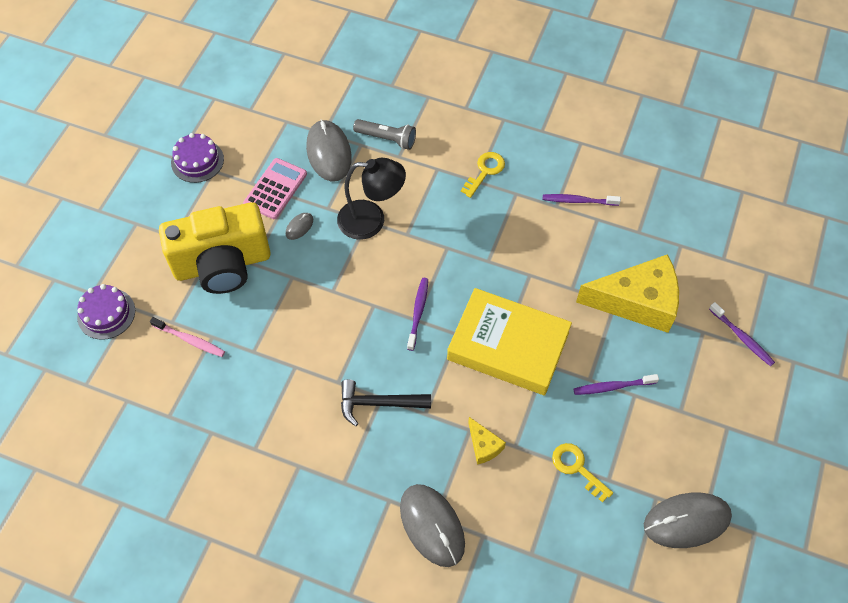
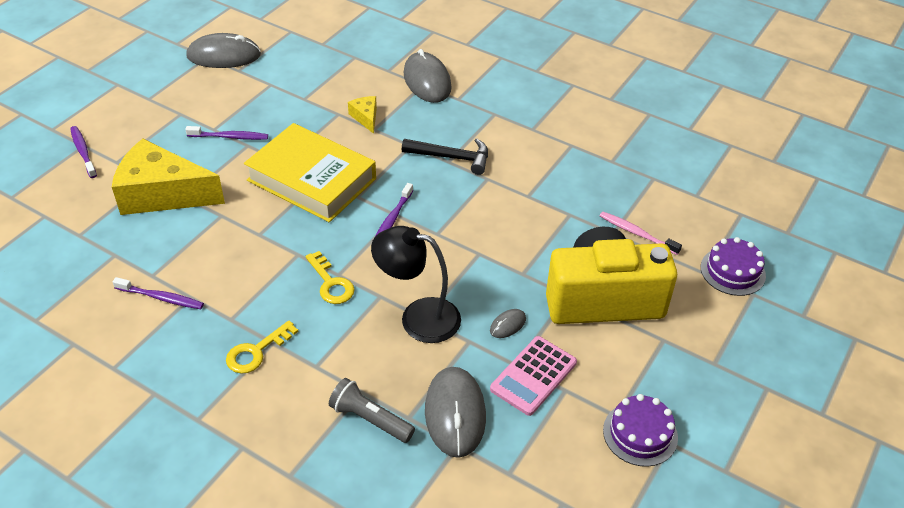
camera: 170 degrees left, 15 degrees down
(577, 468) = (292, 94): yellow key -> yellow key (331, 283)

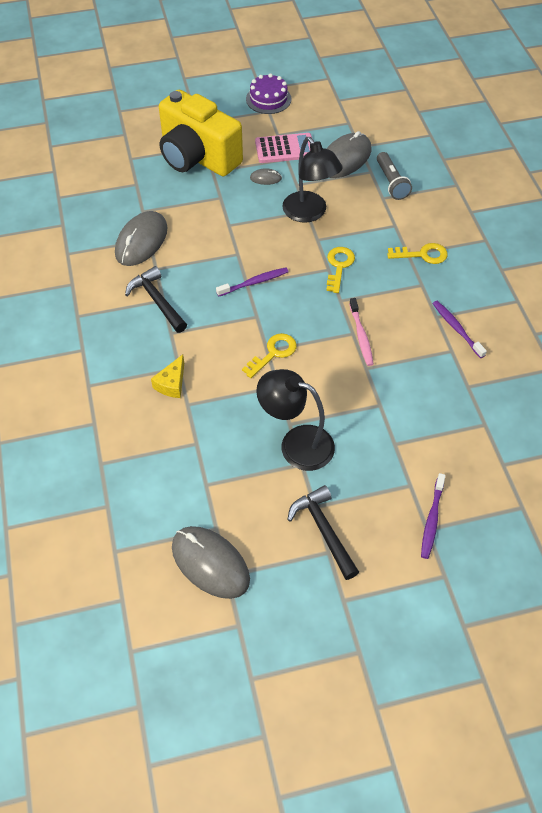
camera: 135 degrees left, 10 degrees up
(162, 106) = (324, 531): none -> black hammer
(162, 194) = (395, 420): yellow cheese -> none
(230, 137) = (296, 444): purple toothbrush -> black lamp
(312, 179) = (273, 353): yellow book -> yellow key
(427, 81) = (80, 386): grey mouse -> grey mouse (141, 241)
(637, 233) = (124, 175): pink toothbrush -> pink toothbrush (361, 336)
(732, 271) = (109, 125): purple cake -> none

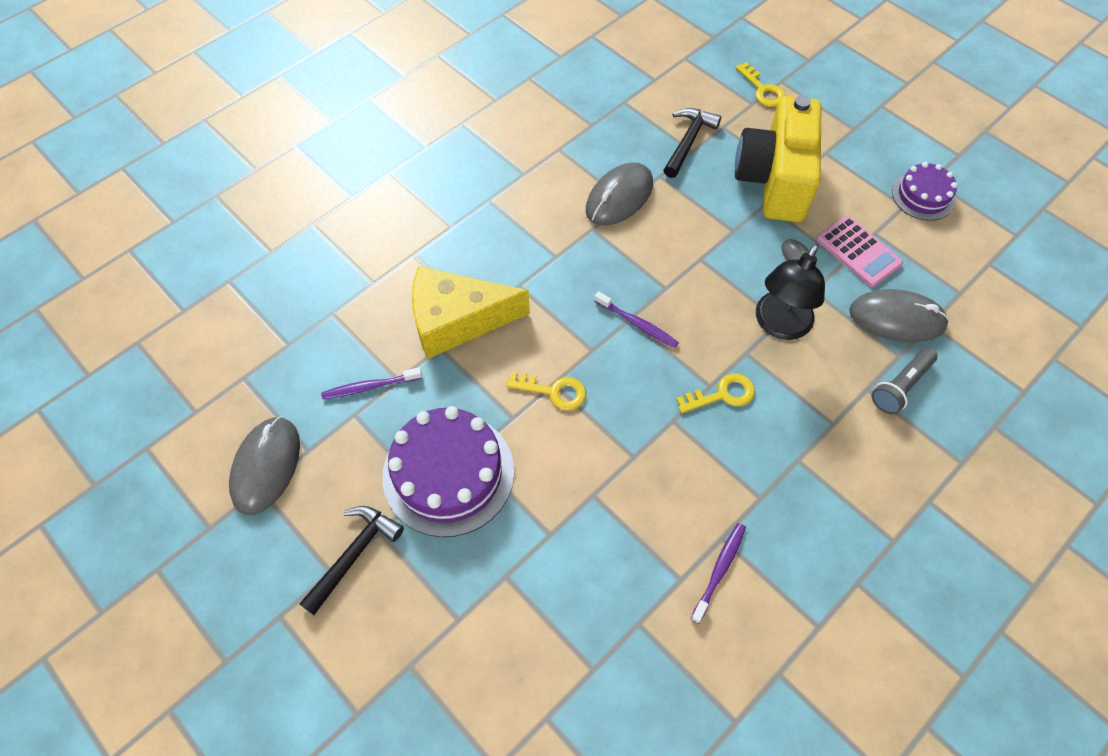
camera: 60 degrees right, 5 degrees up
(141, 241) = (619, 197): grey mouse -> grey mouse turned 45 degrees counterclockwise
(157, 301) = (551, 252): black hammer -> black hammer (688, 142)
(172, 383) = (457, 320): yellow cheese -> yellow cheese, size x2.28
(296, 444) = (448, 473): black lamp -> purple cake
(361, 336) = (635, 467): pink toothbrush -> none
(422, 254) = (809, 476): yellow key -> yellow key (762, 90)
(432, 519) = (424, 665): purple toothbrush -> purple toothbrush (370, 387)

